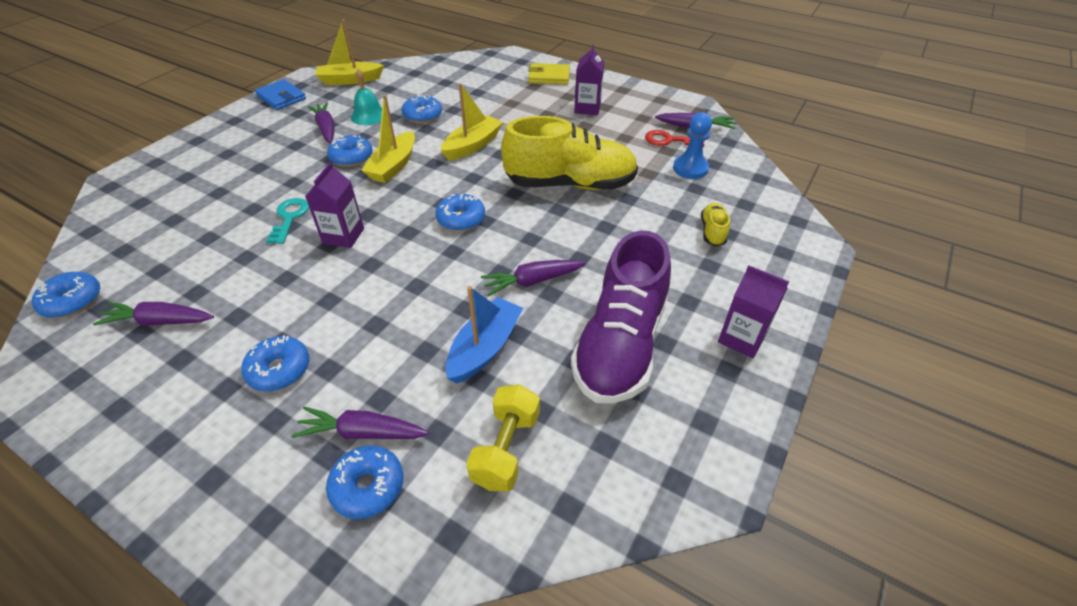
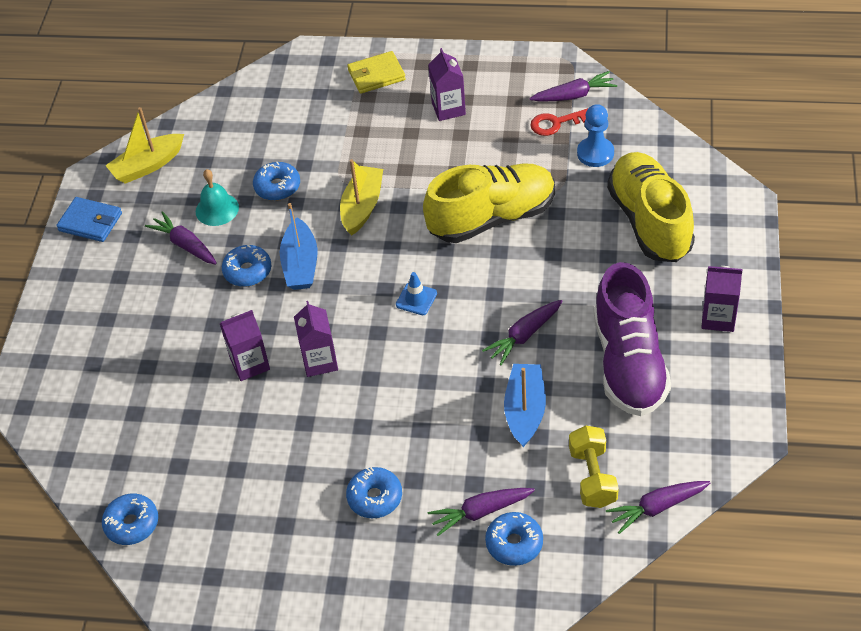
camera: 20 degrees left, 5 degrees up
(160, 321) = (233, 505): purple carrot -> purple carrot (657, 507)
(289, 218) = (250, 364): turquoise key -> purple carton
(393, 166) = (301, 264): yellow boat -> blue boat
(461, 219) = (416, 299): blue donut -> blue traffic cone
(712, 231) = (650, 221): yellow shoe -> yellow shoe, size x2.40

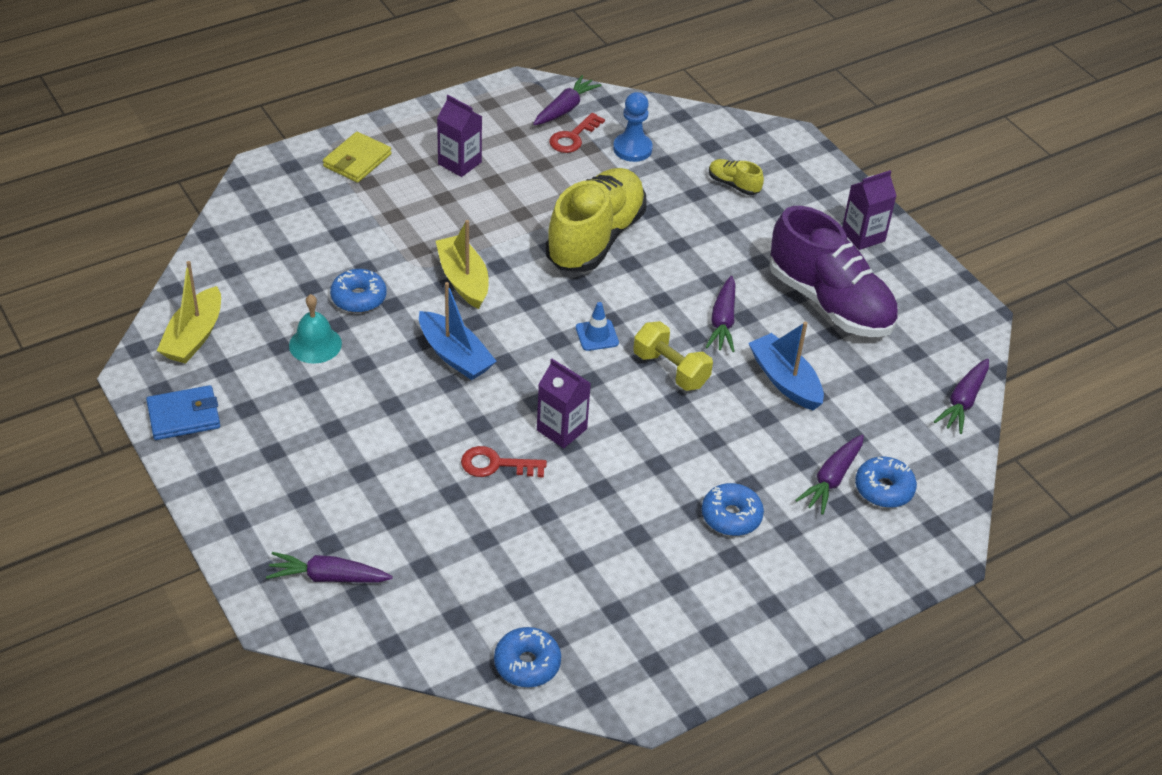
camera: 45 degrees left, 5 degrees down
(185, 245) = (315, 391): purple carrot -> purple carrot (328, 577)
(247, 271) = (407, 385): blue donut -> none
(250, 364) = (496, 464): purple carton -> red key
(592, 477) = (891, 404): yellow dumbbell -> yellow dumbbell (670, 370)
(650, 221) = (733, 185): yellow shoe -> yellow shoe, size x0.42

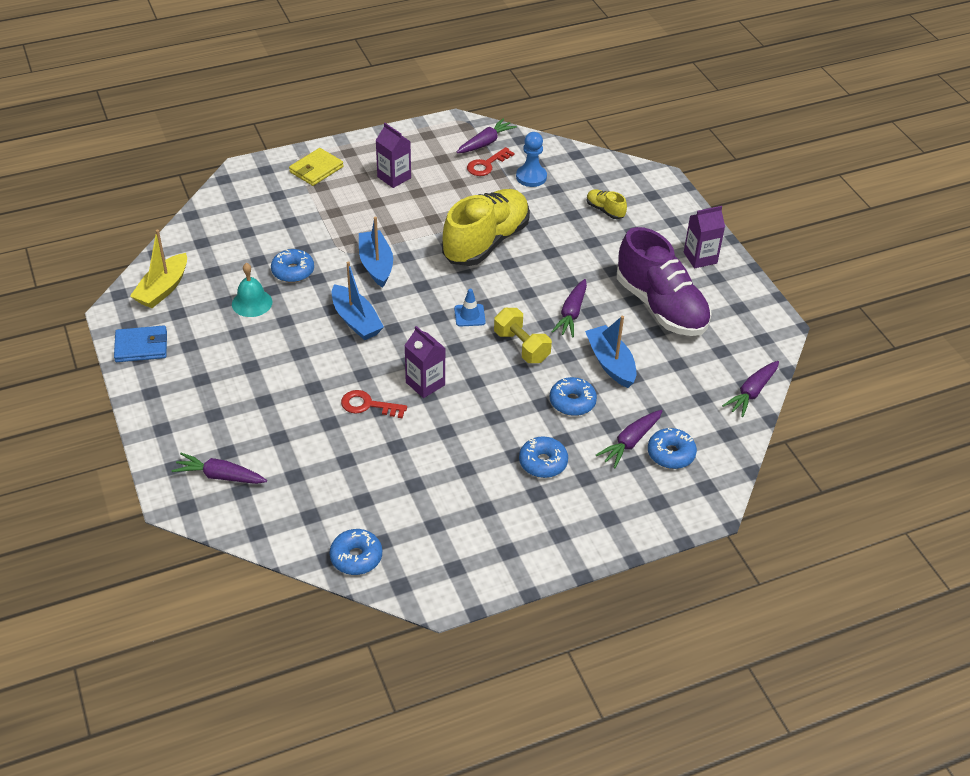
camera: 10 degrees right, 0 degrees up
(463, 280) = (376, 265): yellow boat -> blue boat
(749, 435) = (572, 402): none -> blue donut

